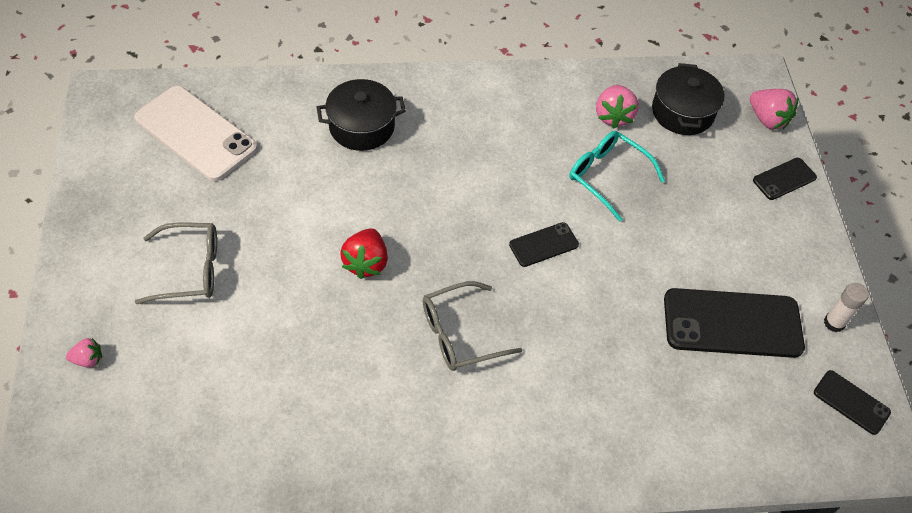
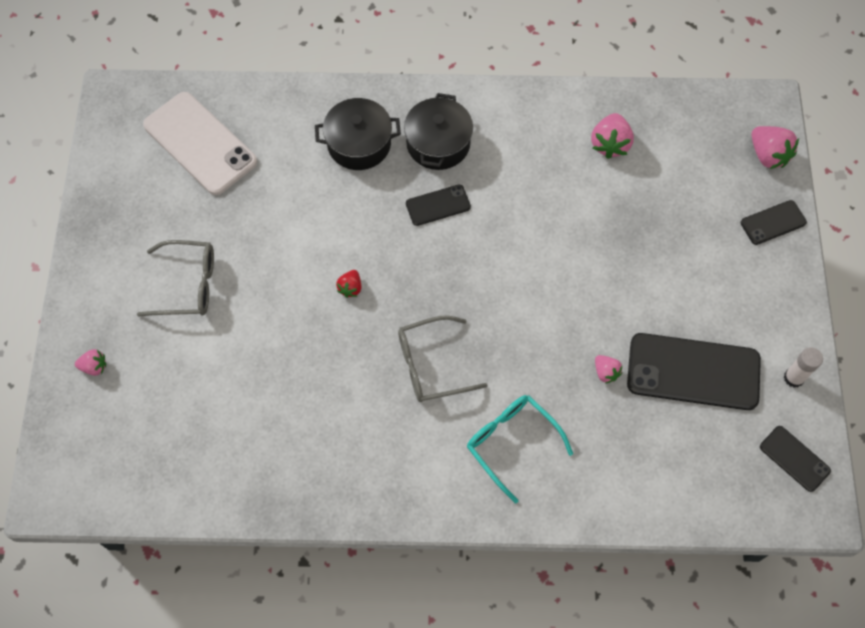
camera: 10 degrees right, 10 degrees up
(366, 263) = (350, 288): red strawberry -> red strawberry, size x0.58
(543, 245) = (522, 279): black phone -> black phone (438, 205)
(607, 176) = (594, 210): turquoise glasses -> turquoise glasses (512, 443)
(643, 330) = (606, 372): none -> pink strawberry
(682, 112) = (681, 143): black pot -> black pot (438, 143)

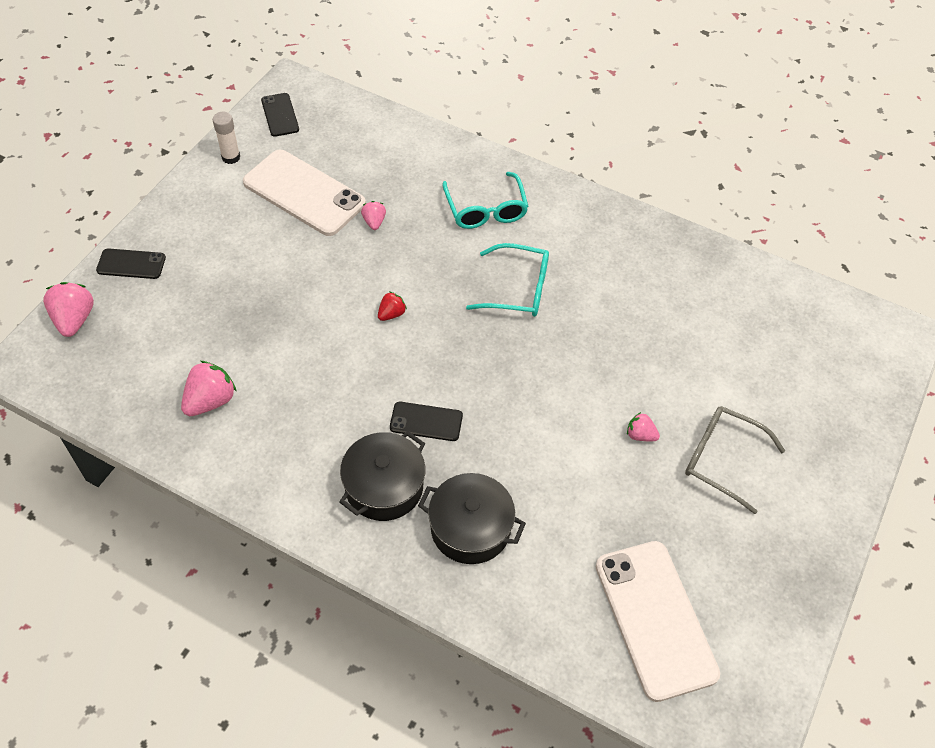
camera: 155 degrees left, 10 degrees down
(94, 367) = (839, 423): pink strawberry -> pink strawberry (640, 435)
(350, 288) = (557, 383): red strawberry -> red strawberry (391, 314)
(431, 365) = (518, 289): grey glasses -> turquoise glasses
(693, 371) = (304, 193): black phone -> white phone

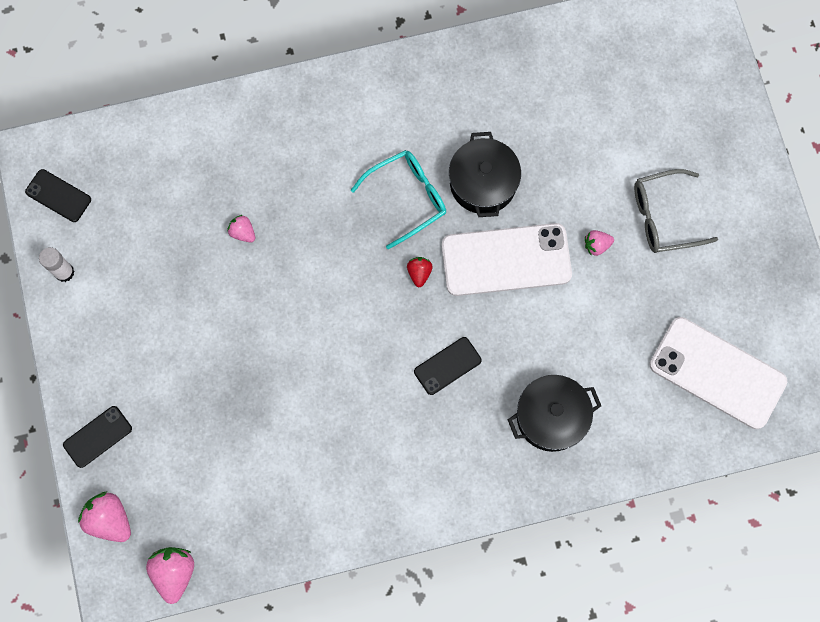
camera: 40 degrees left, 20 degrees up
(210, 401) = (283, 488): pink strawberry -> pink strawberry (174, 572)
(304, 193) = (160, 254): white phone -> white phone (506, 260)
(384, 487) = (467, 440): black pot -> black pot (483, 183)
(391, 314) = (338, 301): red strawberry -> red strawberry (419, 273)
(486, 210) = (315, 145): turquoise glasses -> none

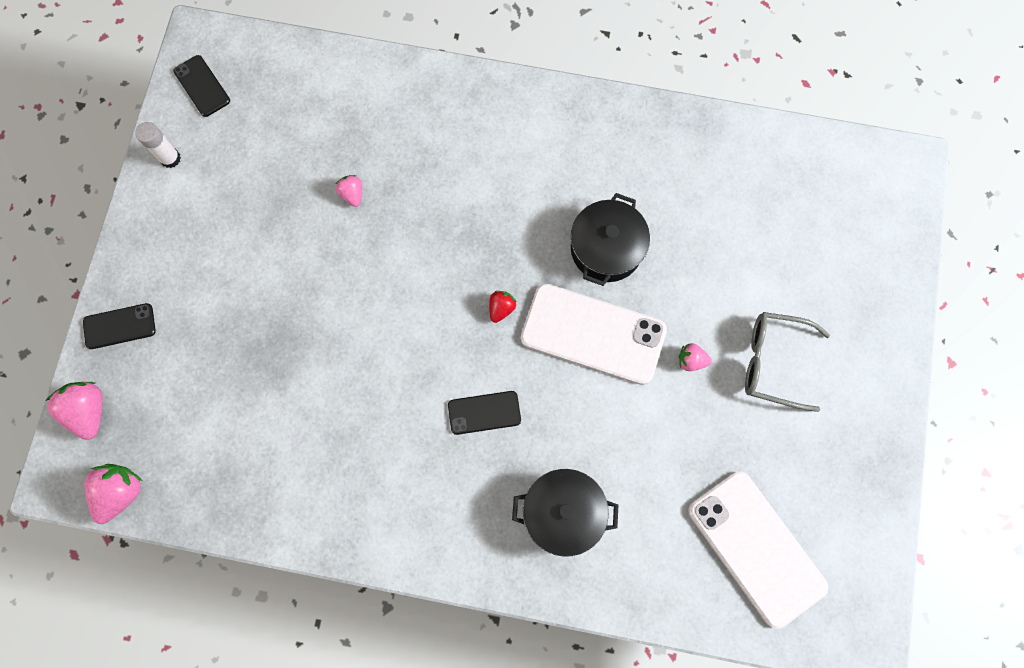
camera: 25 degrees right, 0 degrees up
(407, 198) = (525, 230): turquoise glasses -> none

